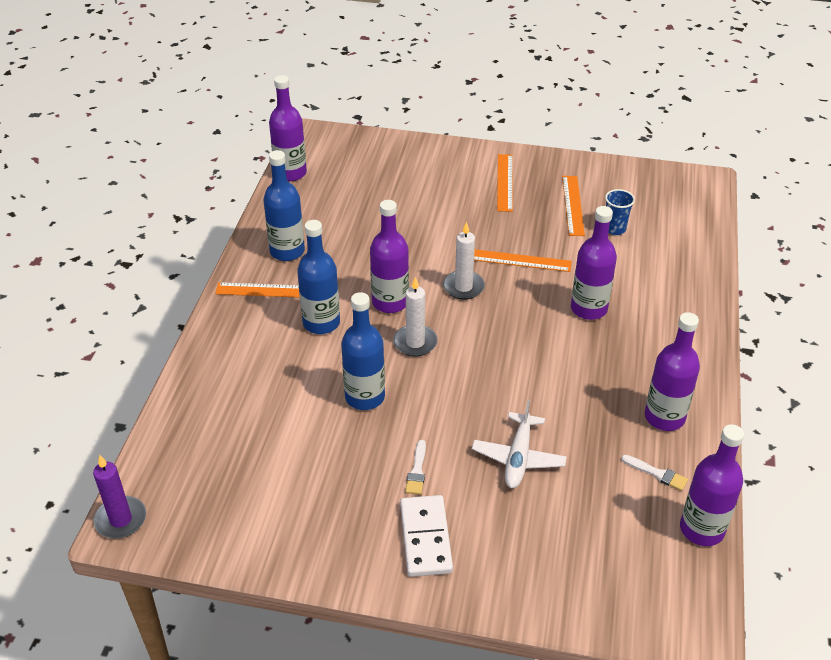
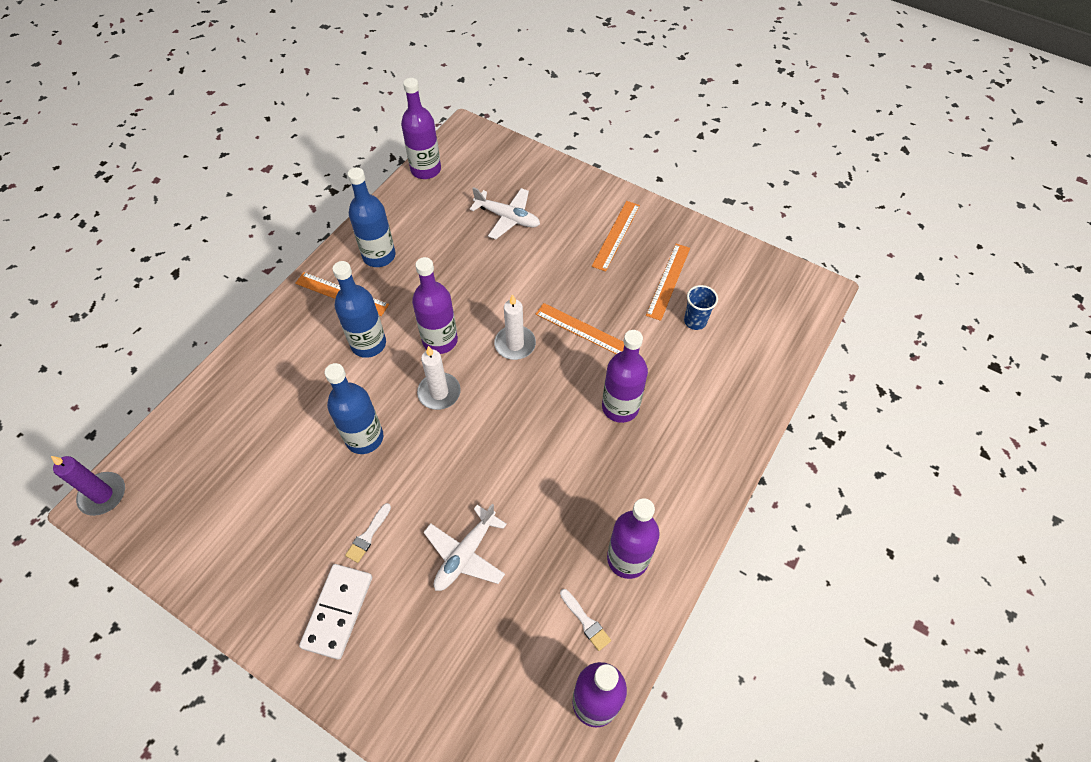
camera: 20 degrees right, 15 degrees up
(395, 192) = (507, 218): none -> white plane

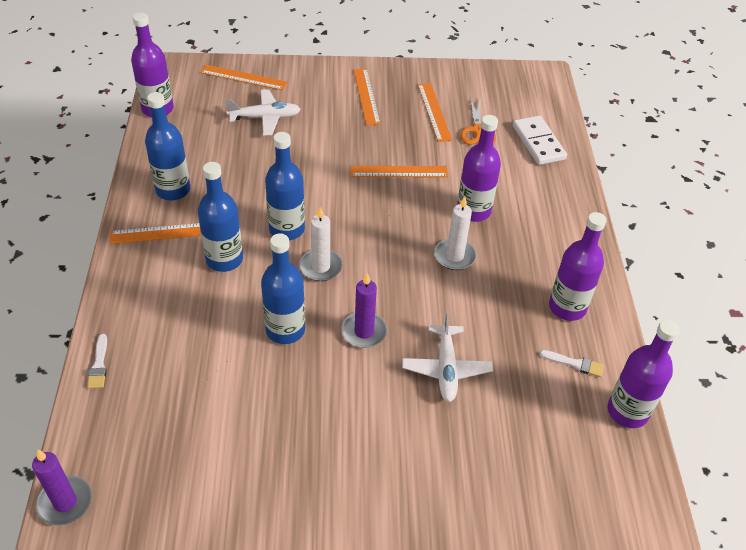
camera: 35 degrees left, 10 degrees down
(337, 611) = (379, 466): white domino -> white domino (538, 142)
(368, 535) = (354, 398): white brush -> white brush (99, 365)
(425, 477) = (364, 332): none -> purple candle
(440, 340) = (287, 229): purple bottle -> blue bottle
(515, 344) = (353, 204): white candle -> white candle (454, 256)
(520, 167) = (243, 77): none -> orange ruler
(695, 321) = (477, 130): blue cup -> orange scissors

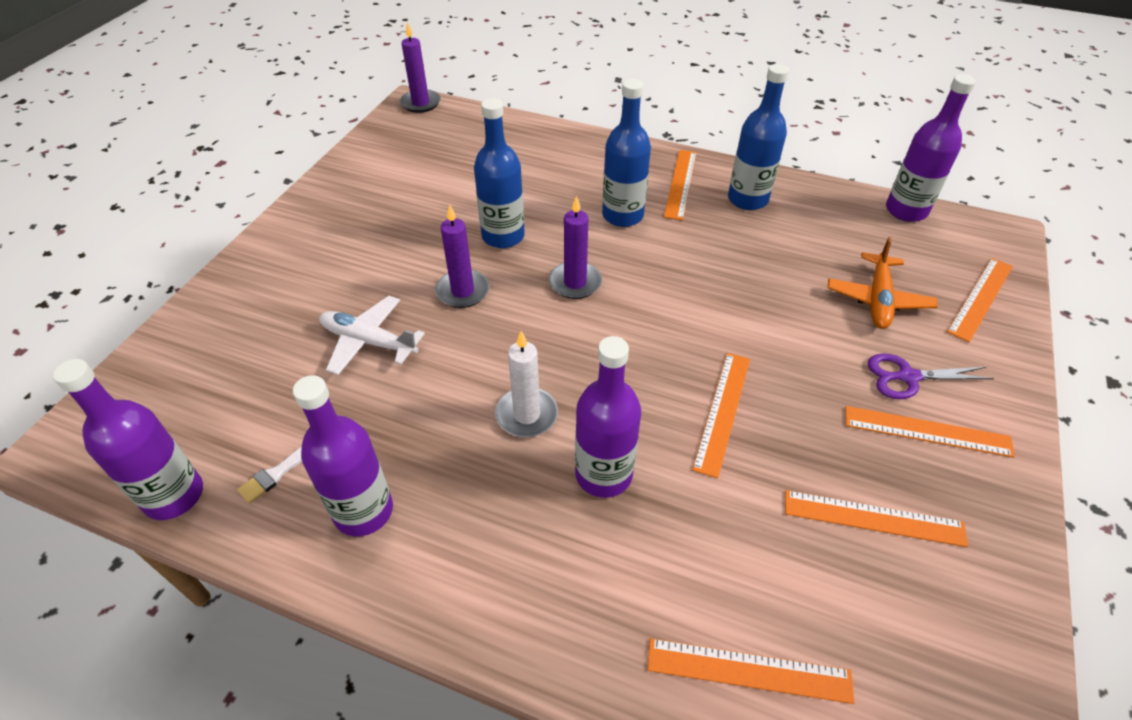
camera: 115 degrees right, 0 degrees up
(99, 365) = (534, 129): white brush -> none
(265, 117) = (878, 299): white plane -> orange plane
(287, 229) = (649, 270): blue bottle -> none
(321, 267) = (575, 283): white candle -> purple candle
(329, 103) = (908, 377): none -> purple scissors
(477, 130) = (807, 569): orange scissors -> none
(538, 142) = (749, 670): white domino -> orange ruler

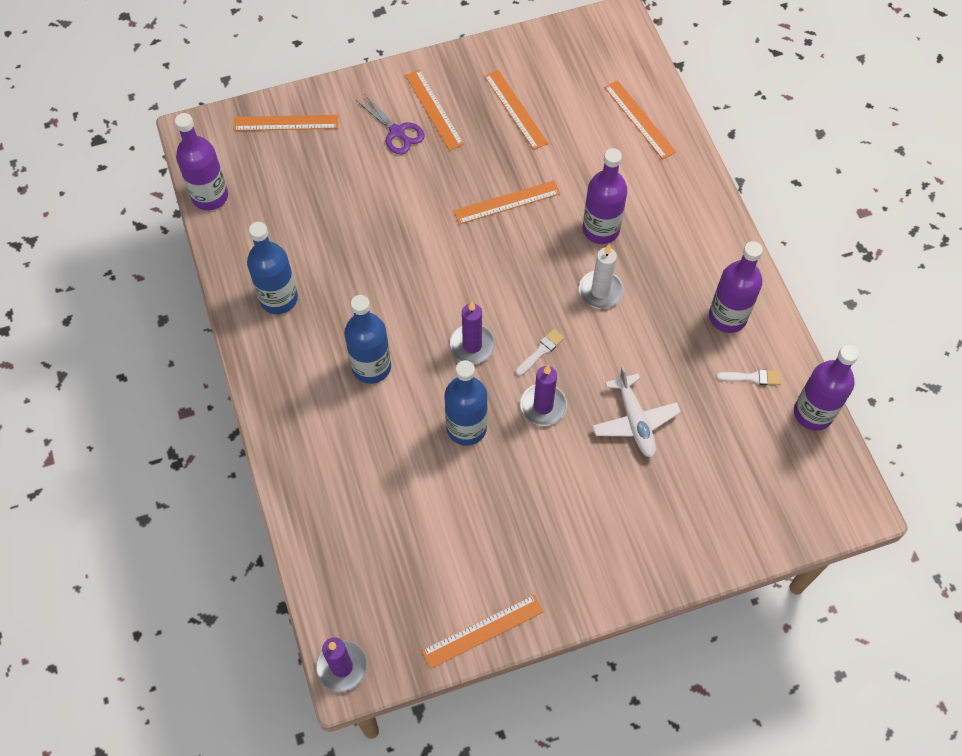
camera: 130 degrees left, 15 degrees up
(515, 323) = (541, 351): none -> white brush
(680, 183) = (294, 355): orange ruler -> orange ruler (483, 631)
(878, 299) = (335, 172): orange plane -> none

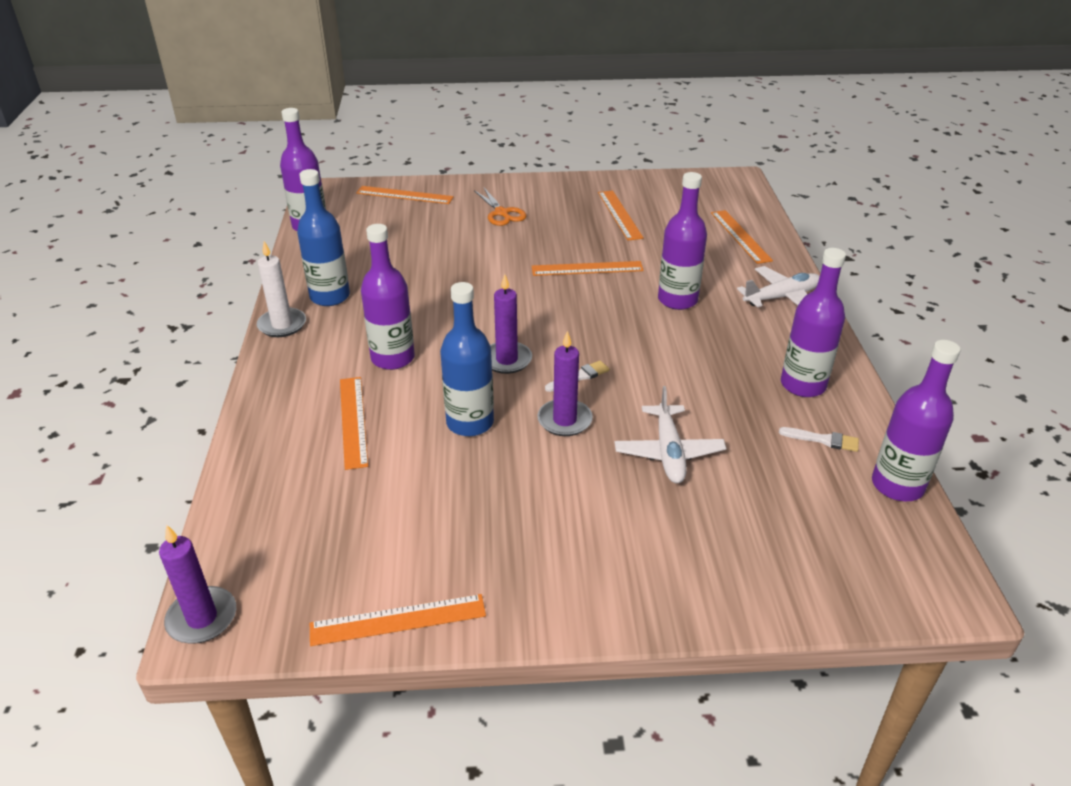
camera: 15 degrees right, 25 degrees down
(371, 367) = (393, 358): blue bottle -> purple bottle
(397, 132) = (501, 213): purple scissors -> orange scissors
(434, 109) = (542, 205): orange ruler -> orange ruler (353, 421)
(600, 291) = (662, 342): white candle -> white candle (282, 325)
(692, 204) = (782, 297): none -> white plane

